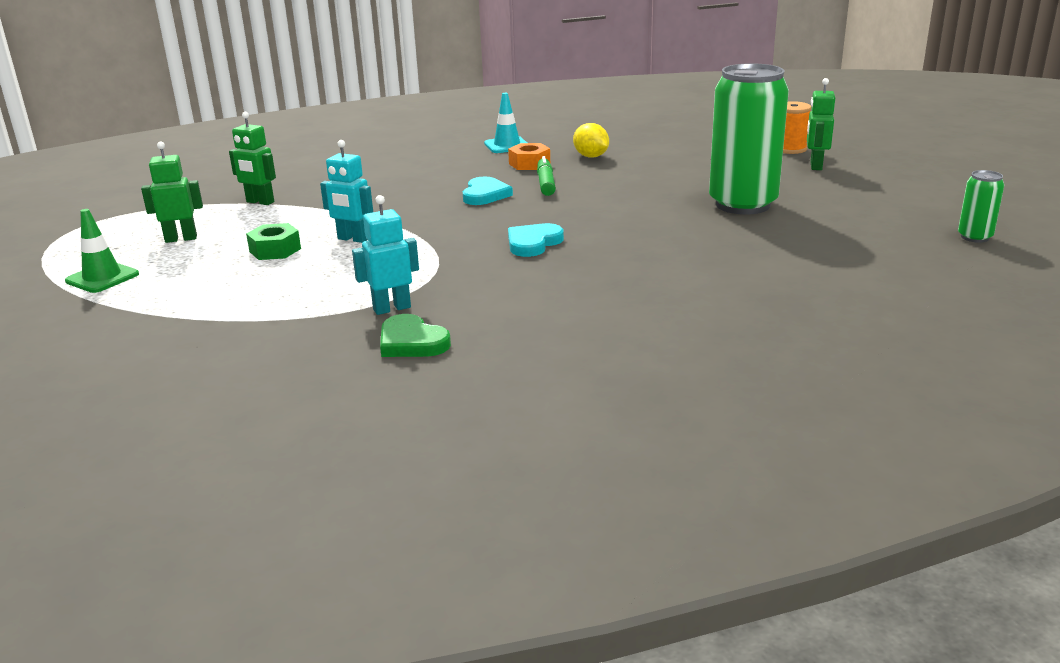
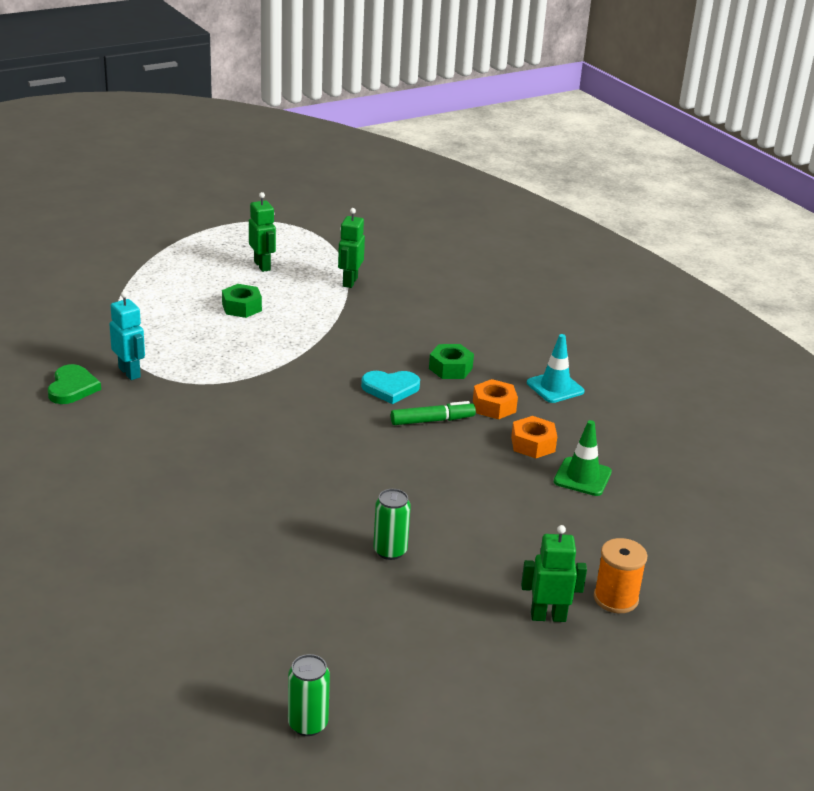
camera: 75 degrees right, 5 degrees up
(102, 278) = (187, 253): green traffic cone -> green traffic cone (582, 477)
(353, 239) = (268, 337): turquoise robot -> none
(411, 342) = (72, 388): green heart -> green heart turned 150 degrees clockwise
(459, 174) = (450, 368): none -> green nut
(533, 243) = (266, 425): turquoise heart -> none
(591, 156) = (533, 444): yellow lemon -> orange nut
(742, 205) = (390, 551): green can -> green can, size x0.44

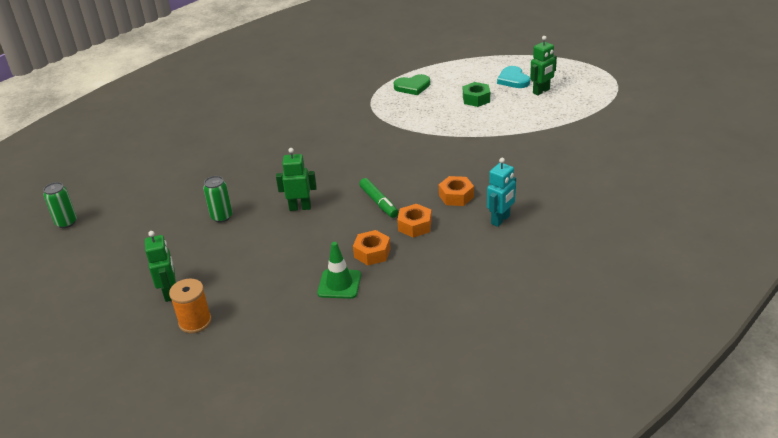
camera: 80 degrees right, 5 degrees up
(72, 388) = (343, 76): green heart -> green heart (412, 87)
(130, 372) = (369, 87): turquoise robot -> turquoise robot (501, 220)
(349, 282) = (550, 128): green robot -> green robot (300, 207)
(390, 388) = (410, 177): turquoise heart -> turquoise heart (513, 80)
(450, 368) = (456, 196): green nut -> orange nut
(555, 387) = (462, 250): turquoise traffic cone -> none

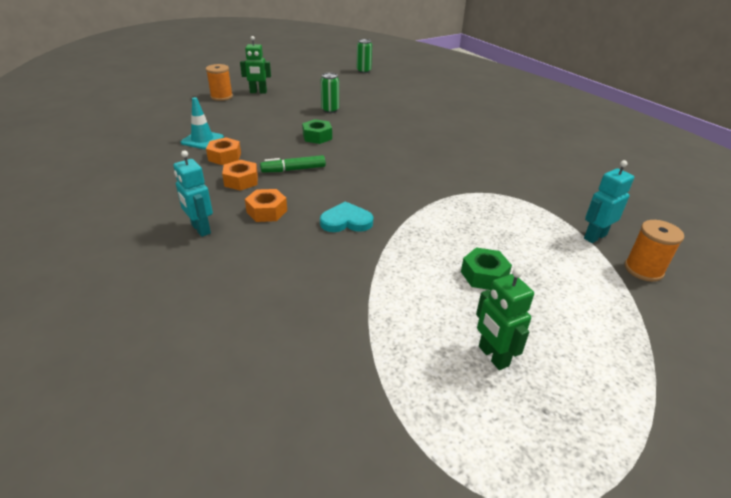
camera: 100 degrees right, 0 degrees up
(300, 207) = (317, 137): green robot -> green nut
(339, 284) = (202, 140): green traffic cone -> turquoise traffic cone
(410, 67) = (594, 236): none -> turquoise robot
(412, 87) = (534, 229): green heart -> none
(437, 54) = (643, 270): none -> orange spool
(513, 80) = (543, 332): turquoise heart -> turquoise heart (346, 221)

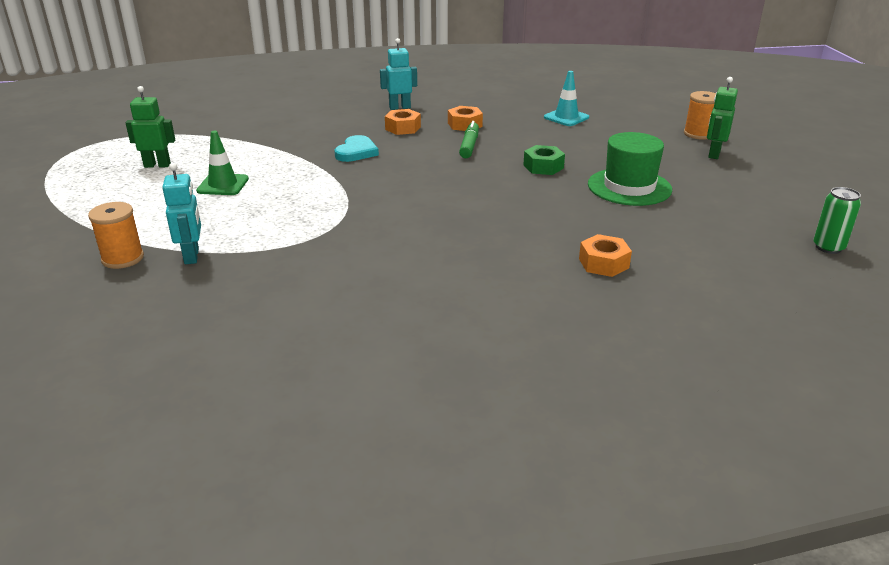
camera: 115 degrees right, 5 degrees down
(225, 157) = (520, 123): orange nut -> orange nut (603, 263)
(330, 110) = (629, 187): green can -> green hat
(484, 275) = (223, 185): green nut -> green traffic cone

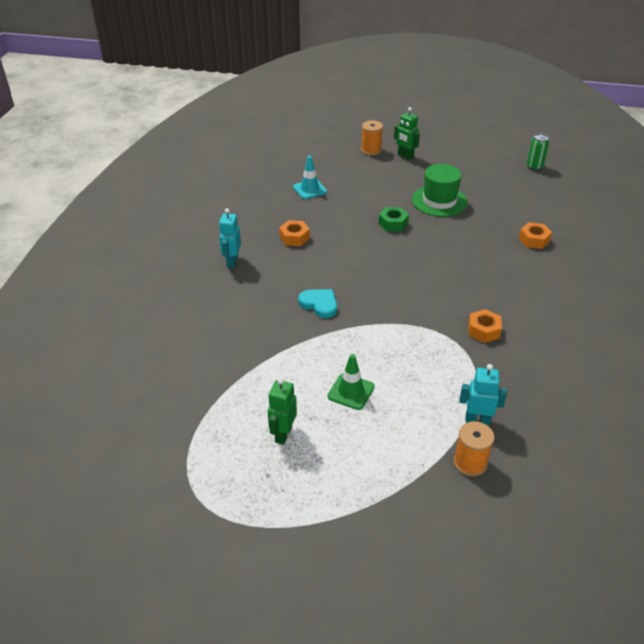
camera: 70 degrees left, 10 degrees up
(403, 128) = (282, 270): orange nut -> orange nut (483, 330)
(469, 146) = (338, 245): green marker -> none

